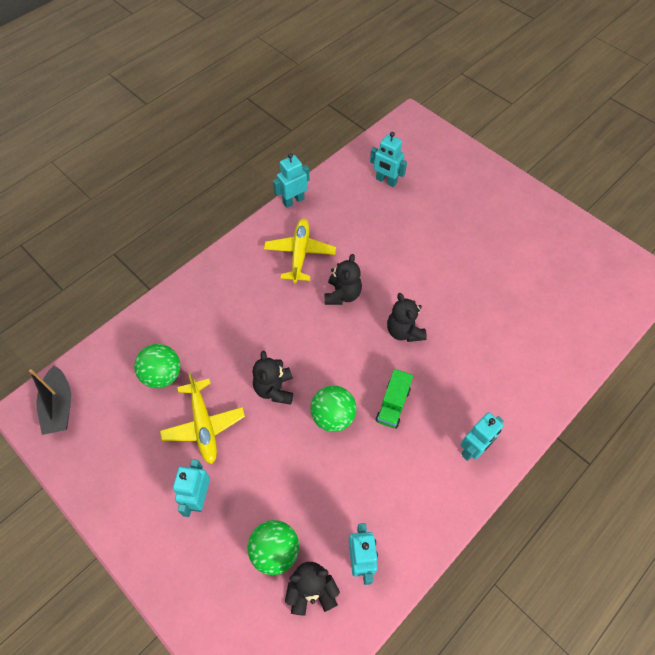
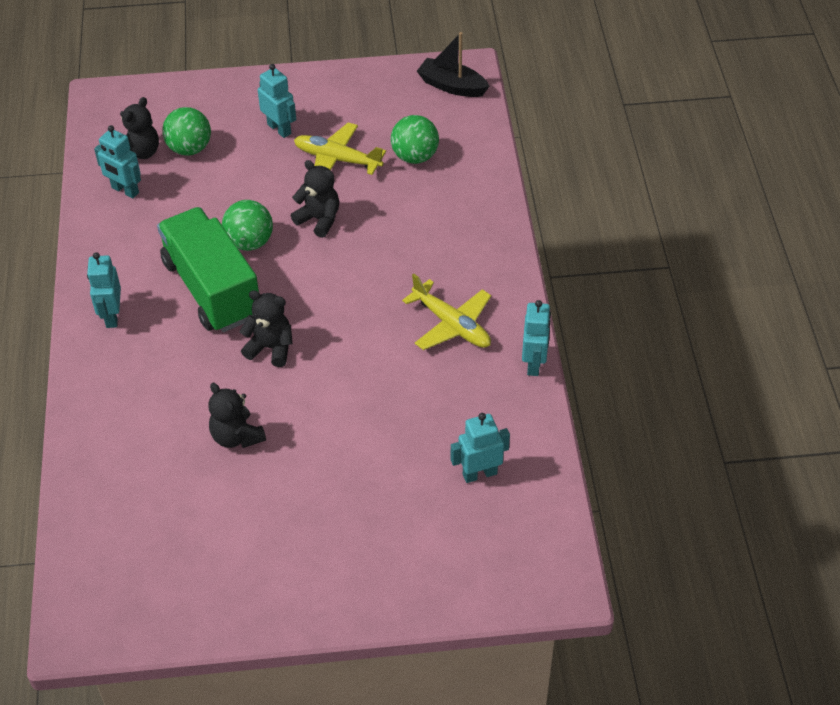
camera: 130 degrees right, 10 degrees down
(342, 294) = (364, 327): black teddy bear -> black teddy bear (236, 436)
(393, 404) = (212, 289): green truck -> green truck, size x2.17

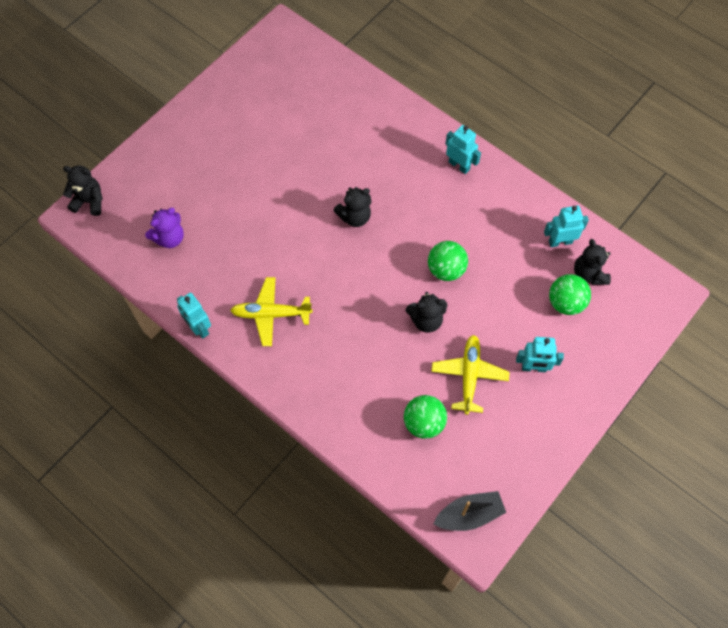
camera: 135 degrees right, 15 degrees up
(212, 289) = (428, 224): green truck -> none
(236, 436) = (315, 158): black teddy bear -> black teddy bear (89, 201)
(337, 159) = (469, 375): yellow plane -> yellow plane turned 60 degrees counterclockwise
(479, 474) = (169, 238): turquoise robot -> purple teddy bear

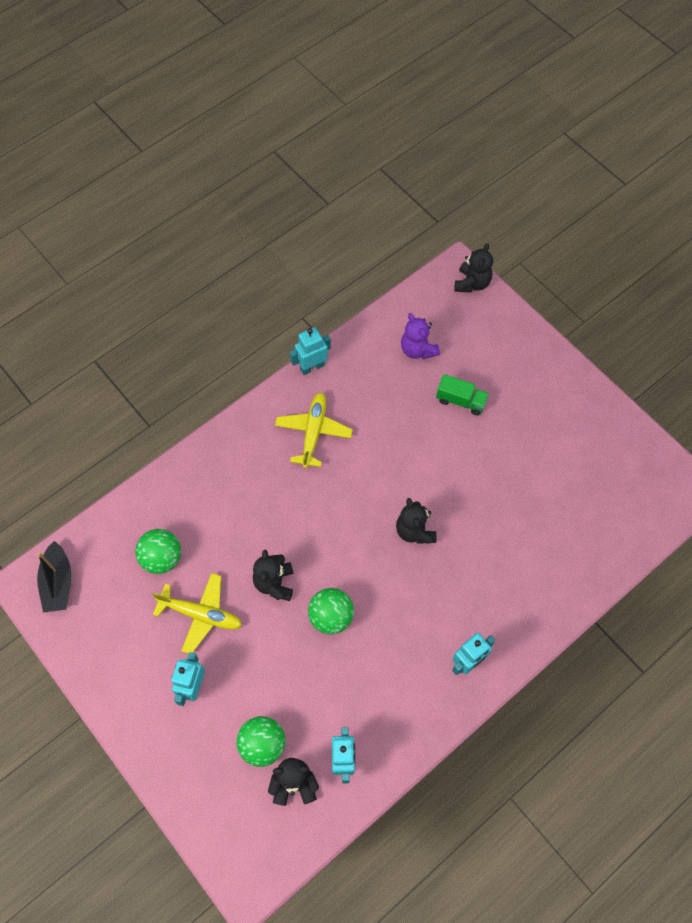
camera: 100 degrees right, 0 degrees up
(220, 196) = (461, 401): none -> green truck

